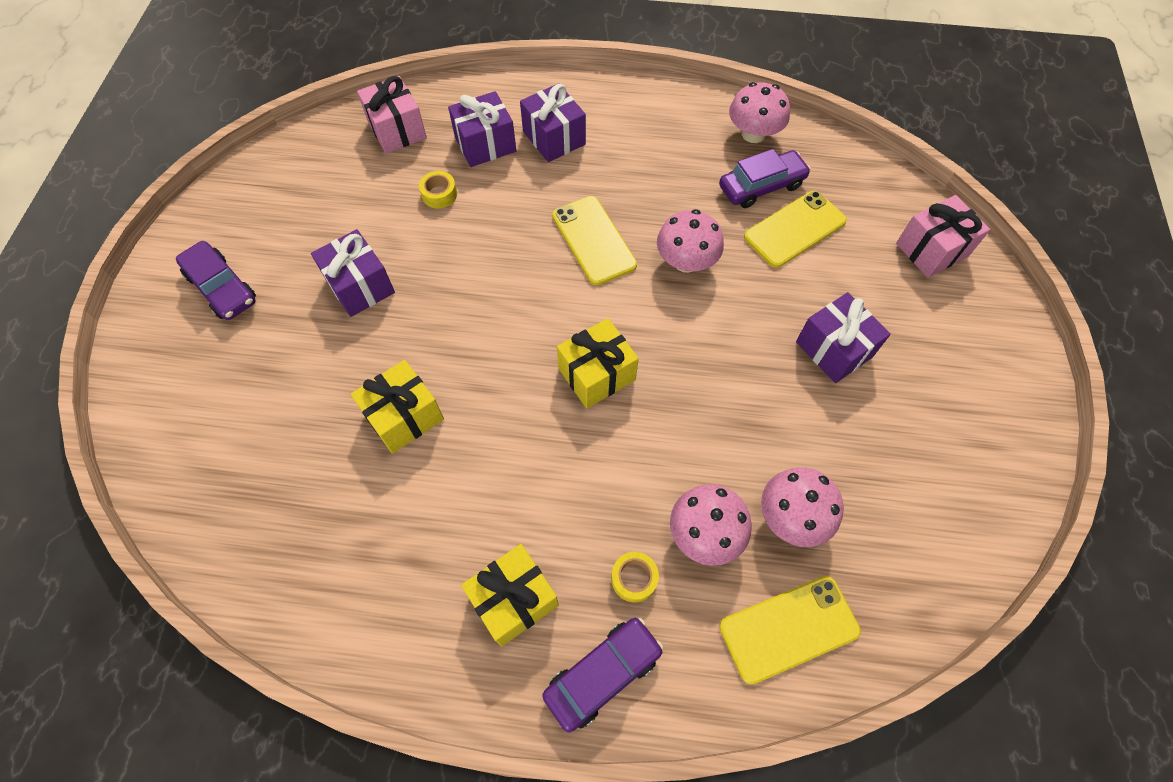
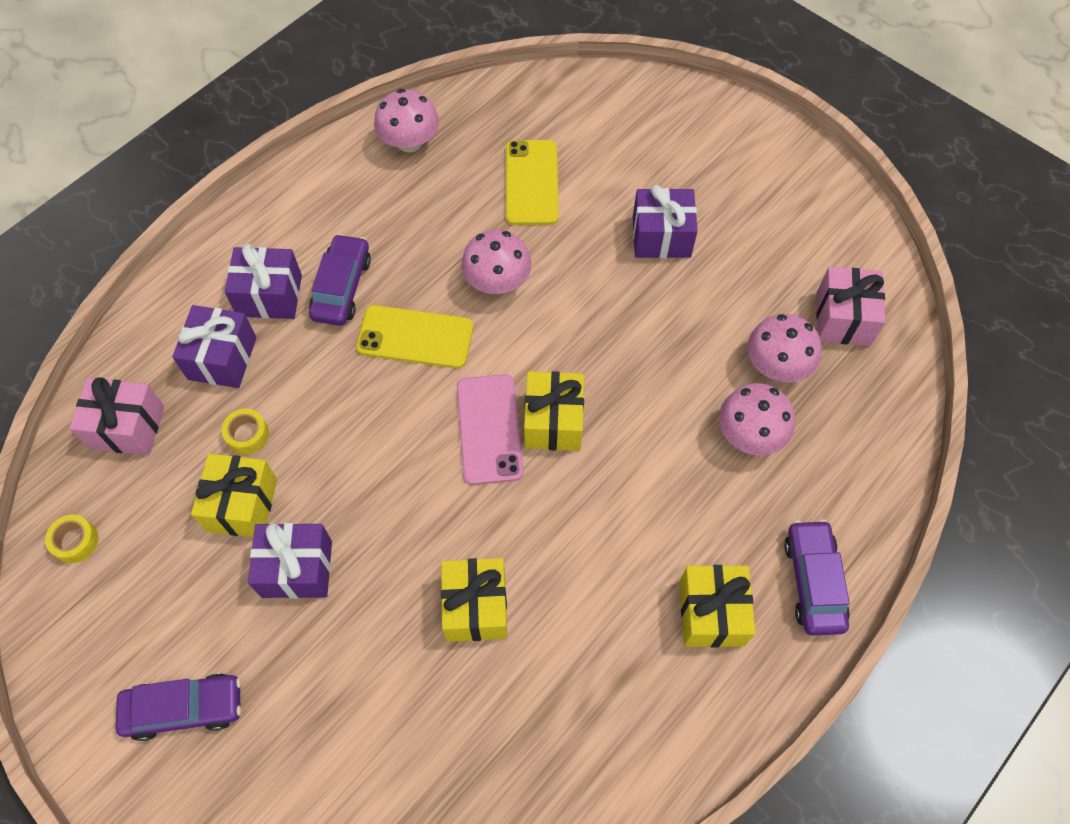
camera: 55 degrees left, 0 degrees up
(385, 225) = (242, 505): none -> yellow gift
(556, 334) = (489, 429): none -> pink phone
(634, 578) = (752, 510): yellow tape -> yellow tape (75, 541)
(761, 186) = (469, 175): purple car -> purple car (342, 287)
(788, 628) = (858, 428): yellow phone -> none
(931, 250) = (626, 109): pink gift -> pink gift (843, 318)

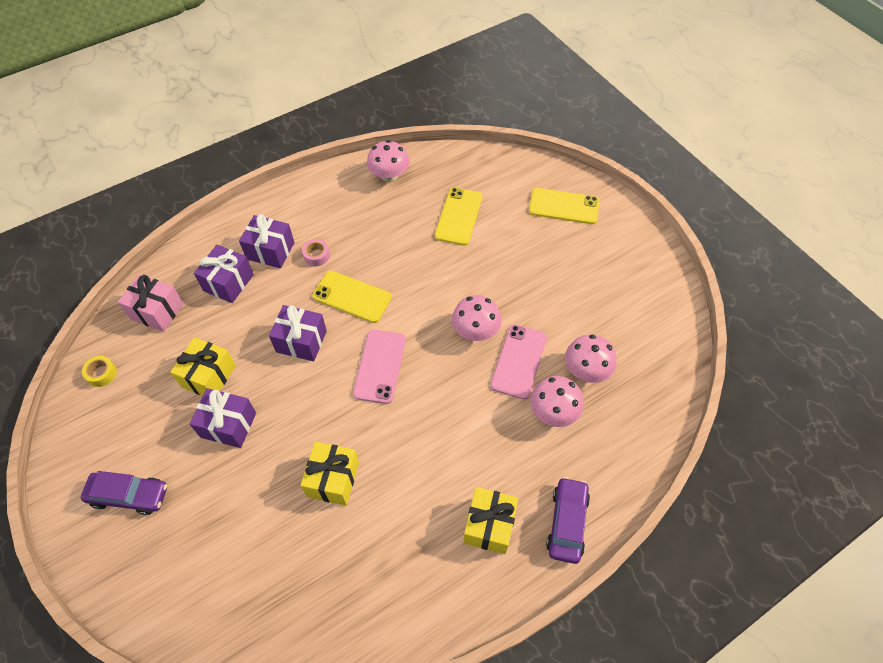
camera: 15 degrees right, 5 degrees down
(247, 435) = (227, 333): yellow tape -> none
(342, 287) = (316, 255): purple car -> pink tape
(497, 281) = (416, 273): pink mushroom -> pink mushroom (475, 330)
(553, 422) = (423, 371): yellow gift -> none
(661, 237) = (533, 269): purple gift -> purple gift (301, 341)
(676, 136) = (563, 206): none -> yellow phone
(681, 375) = (518, 361): none -> pink phone
(843, 318) = (642, 349): pink gift -> none

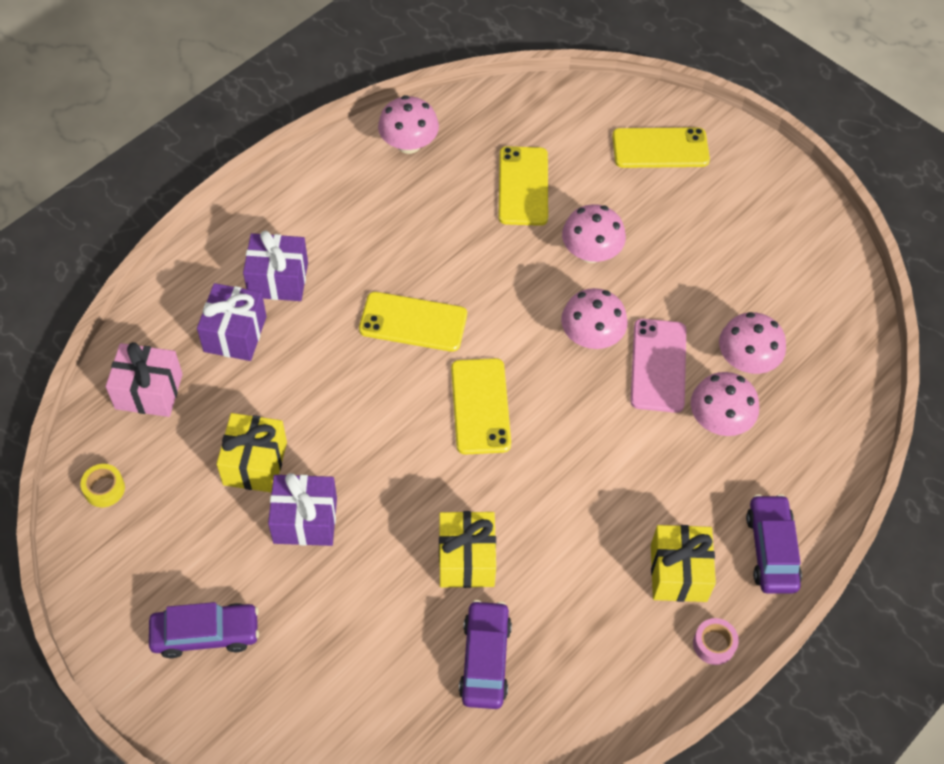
camera: 15 degrees left, 0 degrees up
(301, 341) = (364, 394): purple gift -> none
(316, 255) = (345, 275): pink tape -> pink tape (714, 644)
(321, 562) = (485, 659): none -> purple car
(380, 366) = (480, 406): pink phone -> yellow phone
(493, 270) = (591, 252): none -> pink mushroom

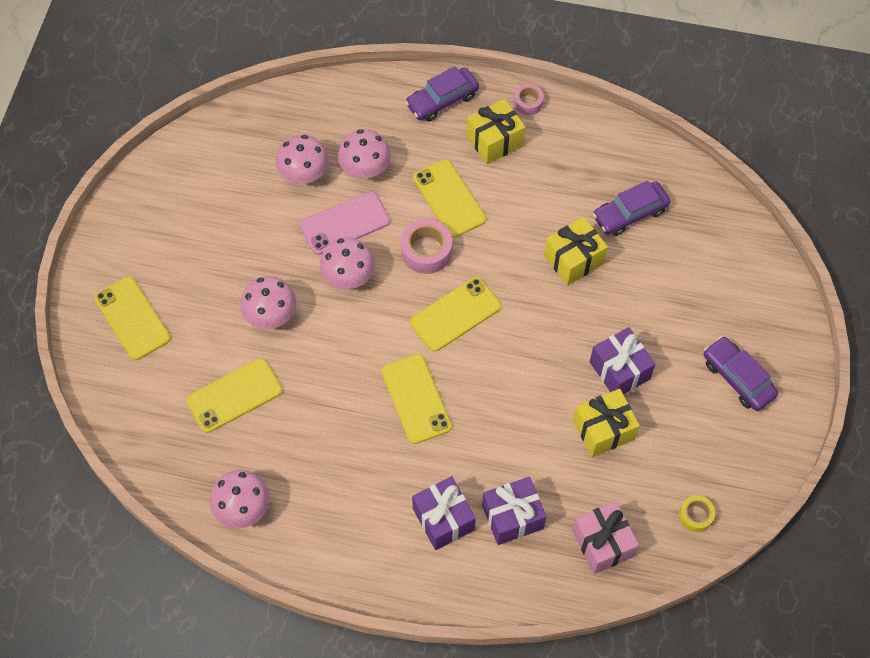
camera: 120 degrees left, 5 degrees up
(574, 421) = (426, 251): none -> pink tape
(627, 480) = (449, 198): none -> yellow phone

